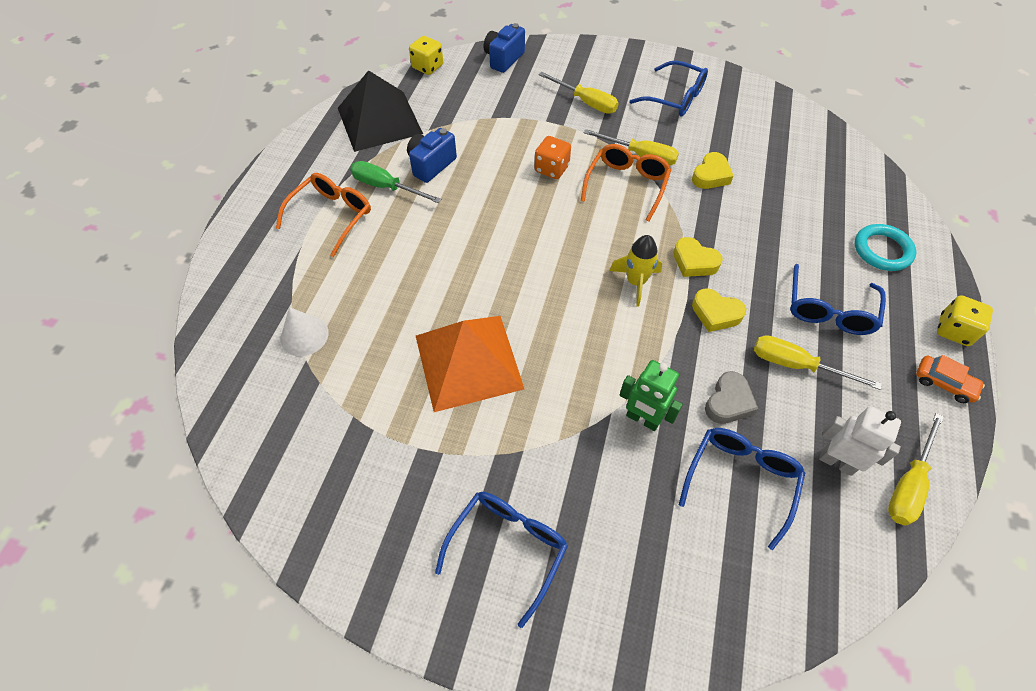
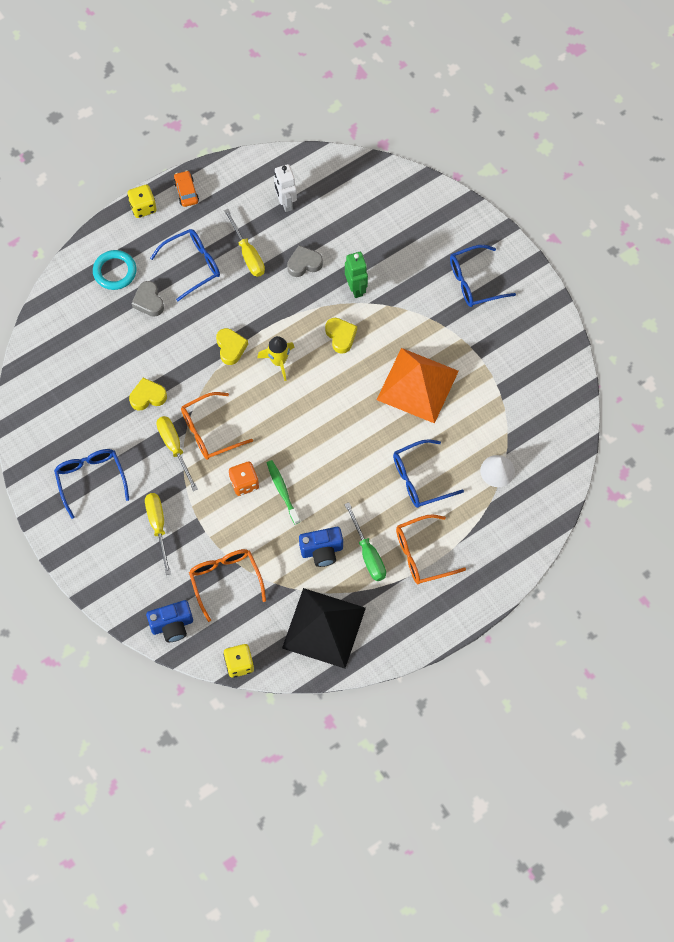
camera: 140 degrees left, 10 degrees up
(493, 103) = (225, 580): none -> orange glasses
(512, 184) = (282, 491): none -> green toothbrush
(715, 313) = (255, 310): yellow heart -> yellow heart (341, 336)
(740, 480) = (339, 229): blue glasses -> blue glasses (419, 479)
(817, 247) = (148, 301): none -> grey heart
(908, 484) = (265, 172): yellow screwdriver -> none

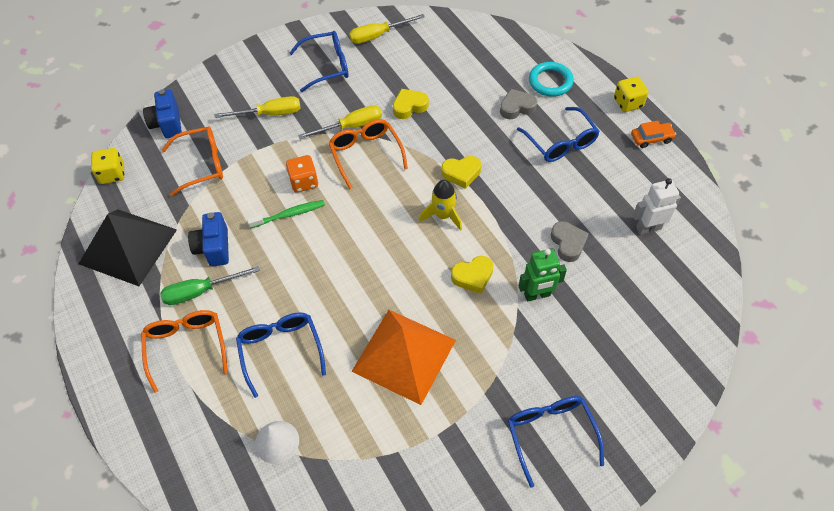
camera: 95 degrees right, 10 degrees down
(148, 396) = (409, 106): yellow heart -> yellow heart turned 105 degrees counterclockwise
(247, 254) = (578, 190): yellow screwdriver -> yellow screwdriver (378, 35)

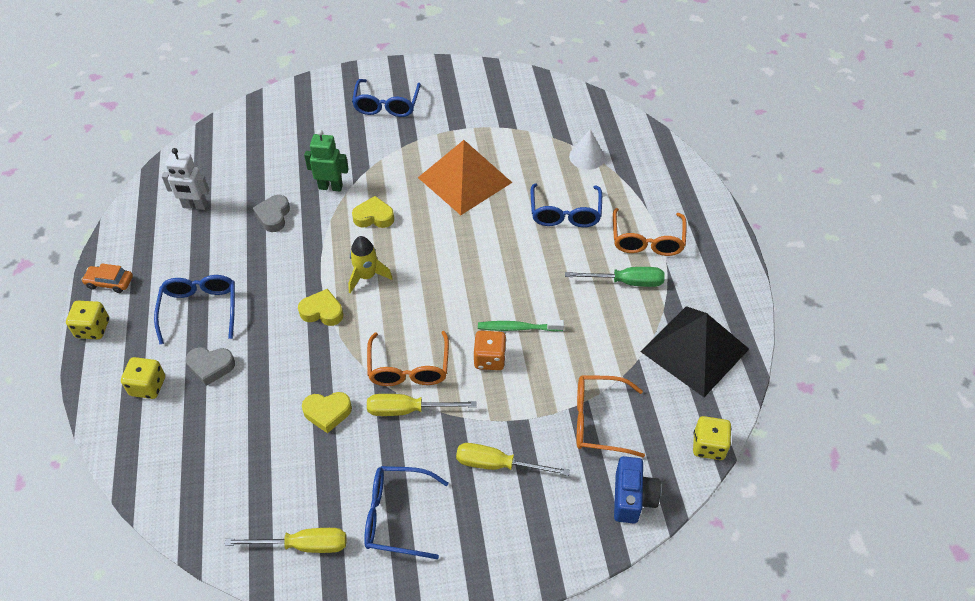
camera: 160 degrees left, 5 degrees down
(214, 248) = (604, 319): blue camera -> none
(550, 82) = (148, 386): turquoise ring -> yellow dice

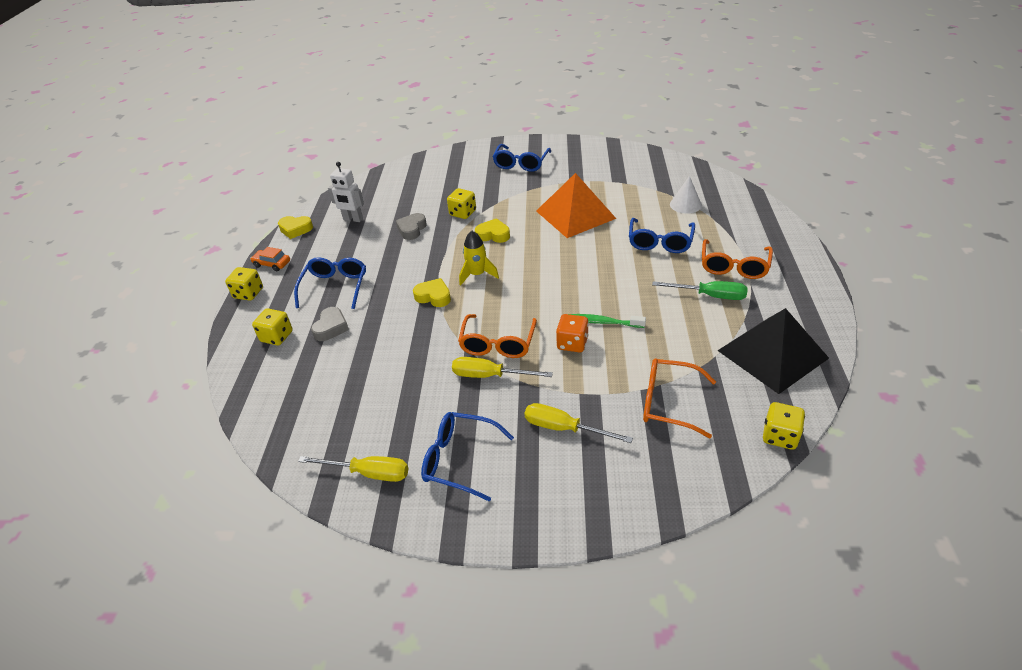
camera: 15 degrees right, 10 degrees down
(211, 367) = (331, 327): grey heart -> grey heart turned 90 degrees counterclockwise
(327, 413) = (418, 370): yellow heart -> yellow heart (295, 229)
(330, 187) = (463, 213): green robot -> yellow dice
(632, 498) = (694, 473): blue camera -> none

